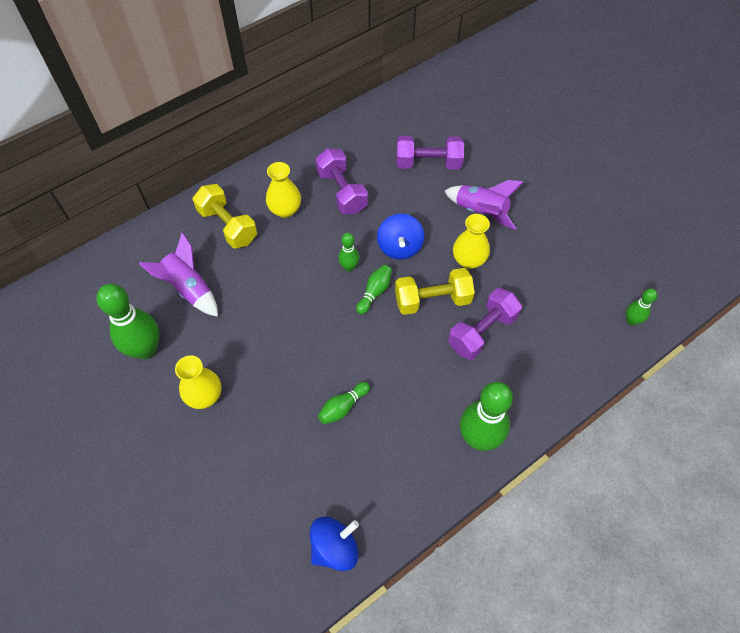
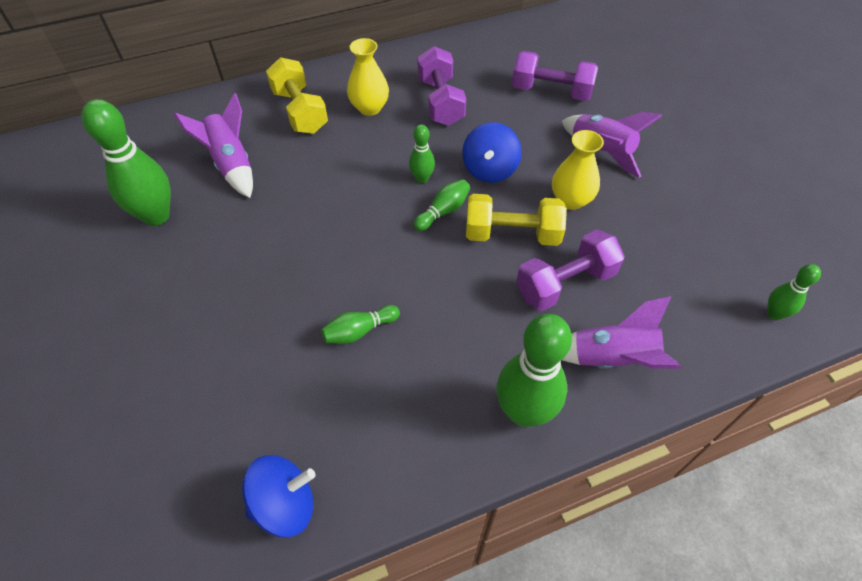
camera: 15 degrees right, 5 degrees down
(204, 396) = (200, 280): yellow vase -> none
(529, 383) = (612, 359): none -> purple rocket

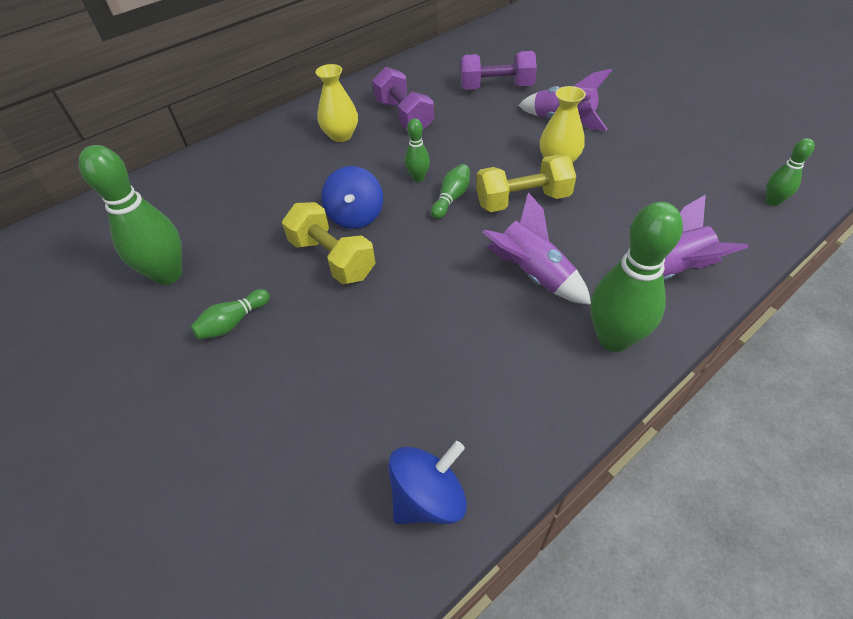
camera: 15 degrees left, 5 degrees down
(231, 164) = (227, 211): purple rocket -> purple rocket (533, 275)
(300, 111) = (276, 153): yellow dumbbell -> yellow dumbbell (332, 258)
(359, 331) = (424, 317): green bowling pin -> green bowling pin (233, 322)
(489, 169) = (475, 156): blue spinning top -> blue spinning top (356, 216)
(565, 283) = (590, 226): purple dumbbell -> none

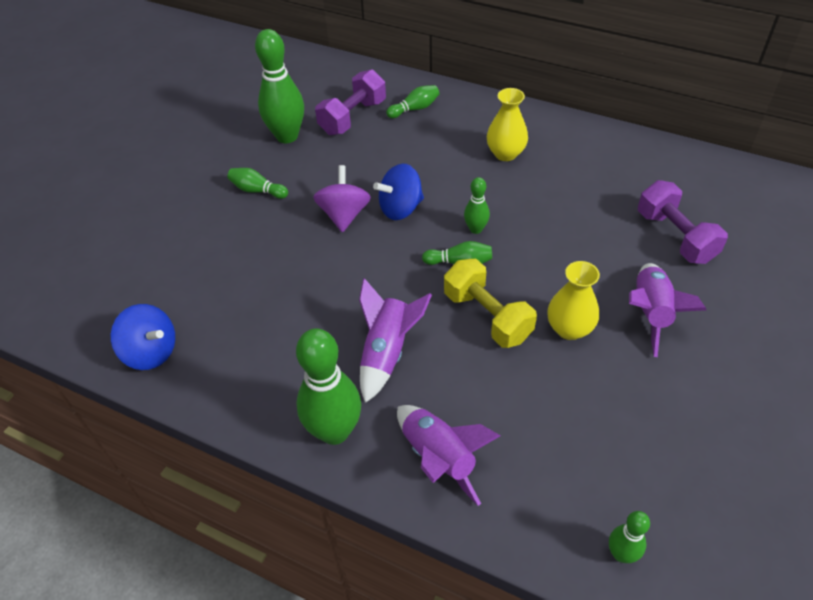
camera: 65 degrees right, 0 degrees up
(228, 170) = (415, 109): none -> green bowling pin
(332, 258) = (344, 215): yellow dumbbell -> purple spinning top
(404, 116) = (566, 183): purple dumbbell -> purple dumbbell (353, 117)

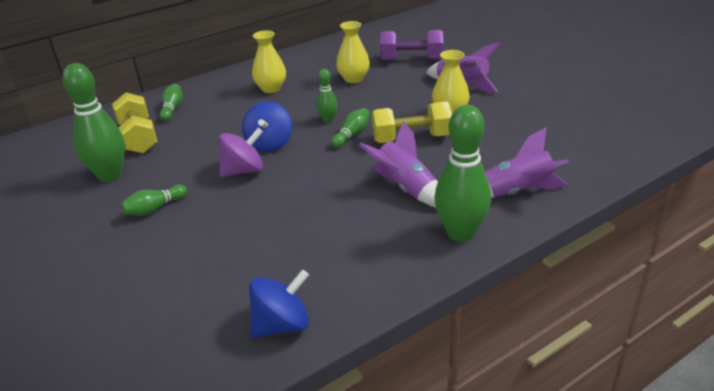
camera: 60 degrees left, 15 degrees down
(344, 215) = (244, 171): purple spinning top -> purple spinning top turned 120 degrees clockwise
(353, 117) = (138, 137): purple dumbbell -> yellow dumbbell
(581, 207) = (353, 79): none -> yellow vase
(621, 554) = (627, 147): green bowling pin -> none

